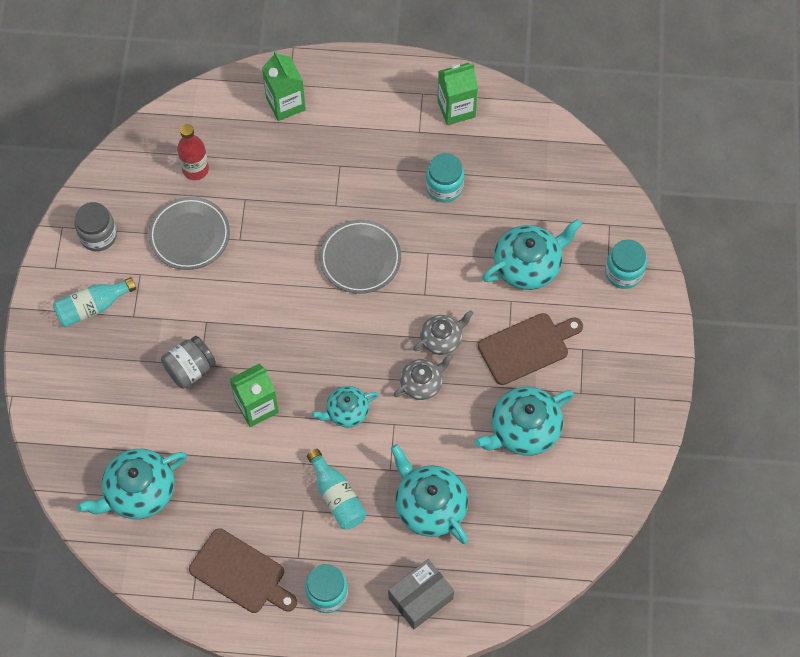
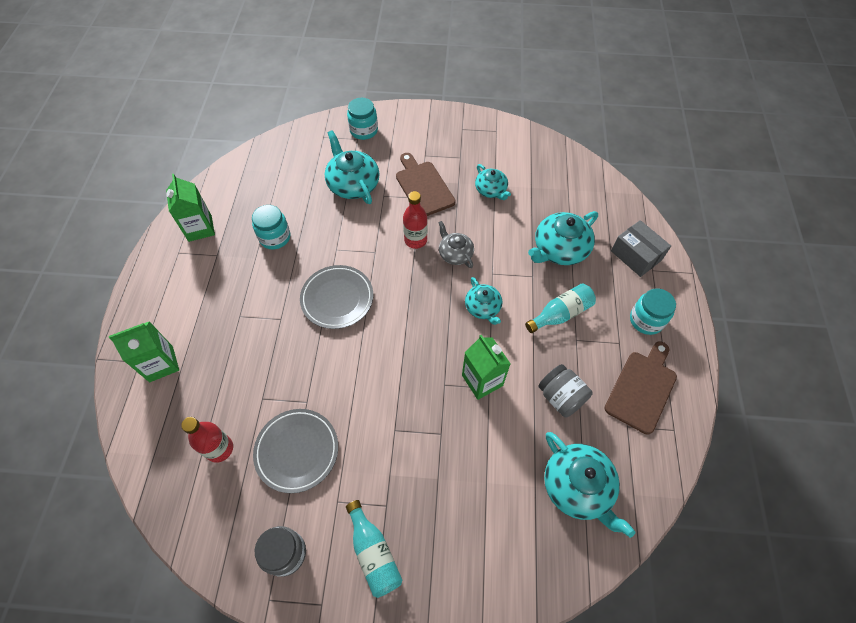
camera: 90 degrees left, 5 degrees down
(190, 369) = (446, 443): grey jar -> grey jar (561, 397)
(442, 339) = (415, 240): grey teapot -> red bottle
(524, 429) = (491, 190): turquoise teapot -> turquoise teapot, size x0.61

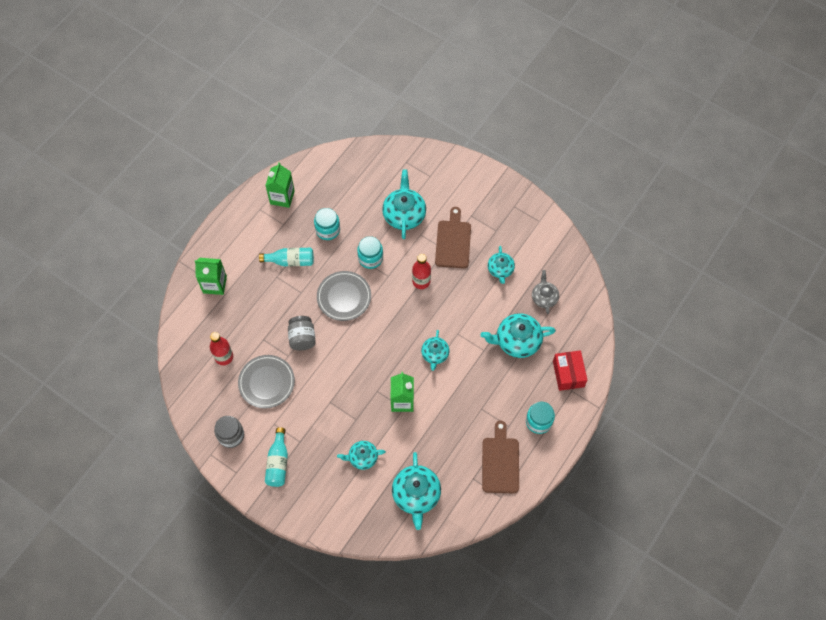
camera: 30 degrees right, 5 degrees up
(364, 130) = (439, 171): turquoise jar -> turquoise jar (370, 258)
(455, 254) = (442, 306): grey teapot -> grey teapot (544, 297)
(480, 478) = (362, 457): none -> turquoise teapot
(560, 314) = (483, 386): turquoise bottle -> turquoise bottle (290, 261)
(561, 397) = (444, 438): grey jar -> grey jar (302, 338)
(636, 255) = (568, 374): grey box -> red box
(642, 388) = (500, 462): brown cutting board -> brown cutting board turned 60 degrees counterclockwise

